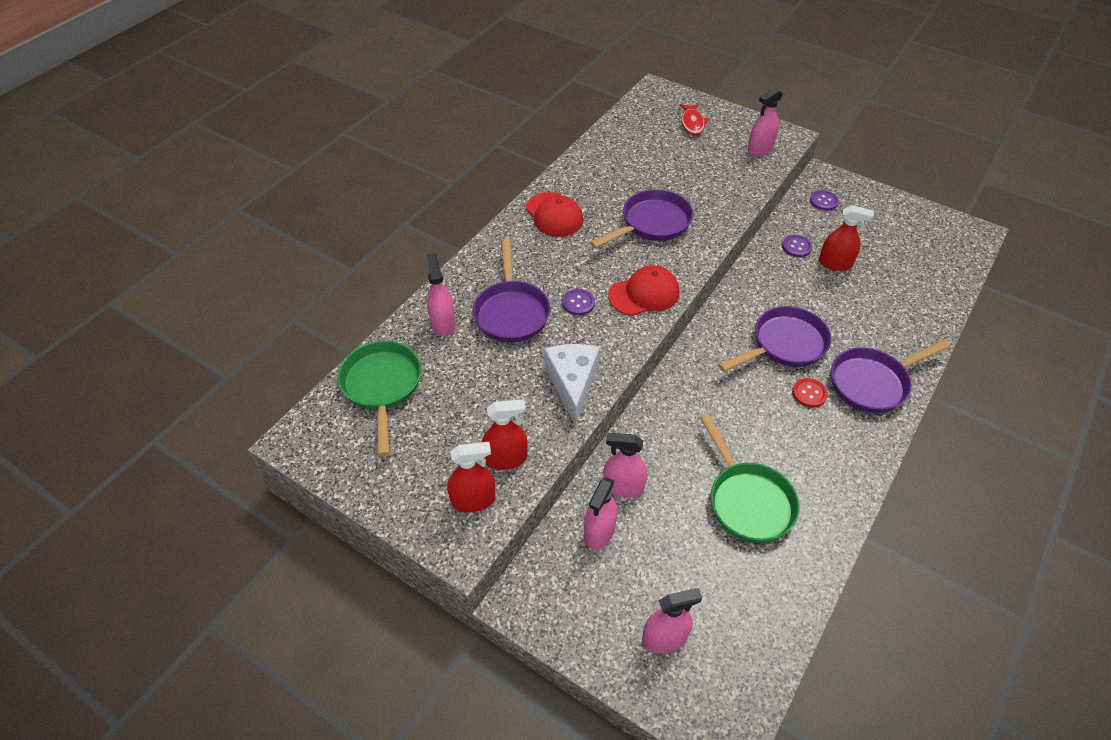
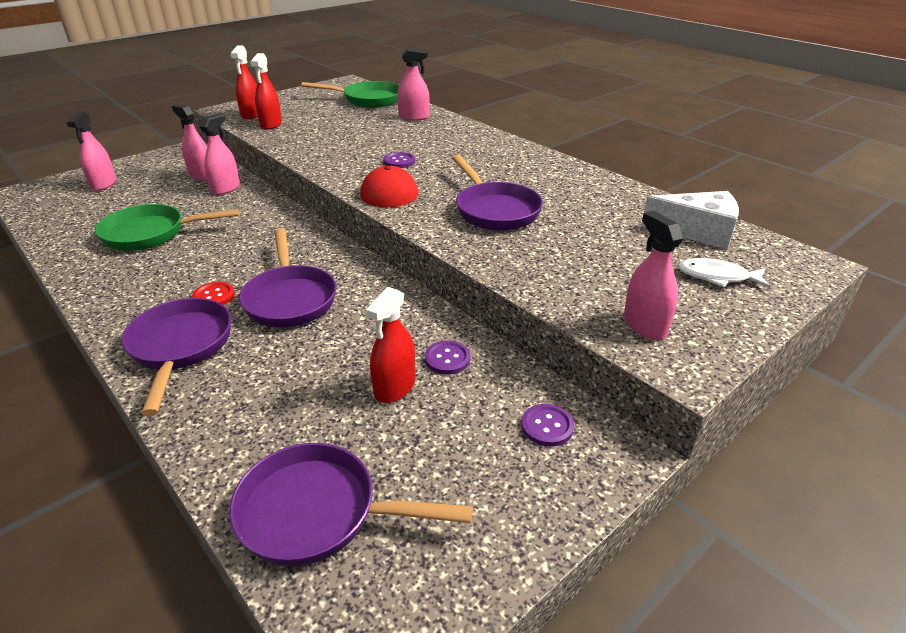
camera: 105 degrees right, 15 degrees down
(511, 312) = (408, 138): purple pan -> purple pan (318, 513)
(554, 215) = (530, 166): red cap -> none
(572, 383) = (313, 149): white cheese -> white cheese (697, 231)
(692, 123) = (717, 277): red fish -> white fish

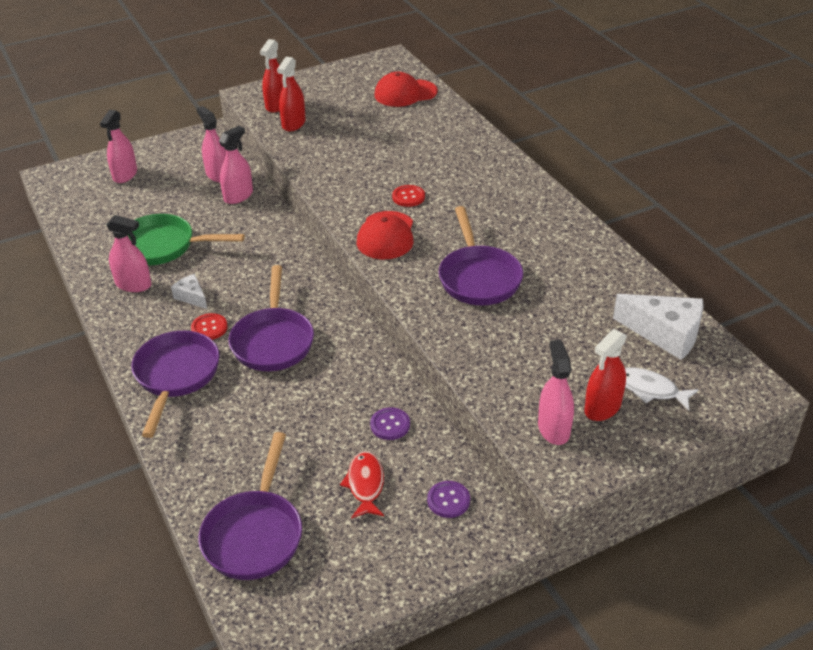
camera: 15 degrees right, 5 degrees up
(189, 272) = (191, 297): none -> white cheese
(318, 513) = (255, 534): purple pan -> purple pan turned 105 degrees counterclockwise
(368, 100) = (405, 93): green pan -> red cap
(395, 387) = (338, 443): red spray bottle -> red spray bottle (602, 408)
(399, 161) = (408, 197): purple button -> red button
(414, 117) = (445, 129): pink spray bottle -> pink spray bottle (133, 285)
(442, 426) = (365, 484): none -> red fish

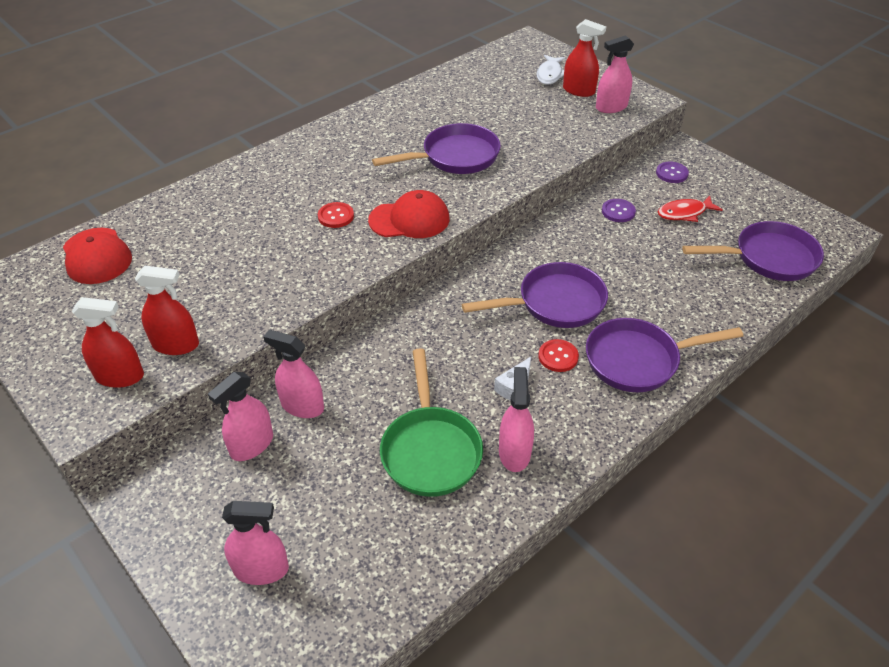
camera: 105 degrees left, 5 degrees up
(665, 334) = (487, 71): white cheese -> none

